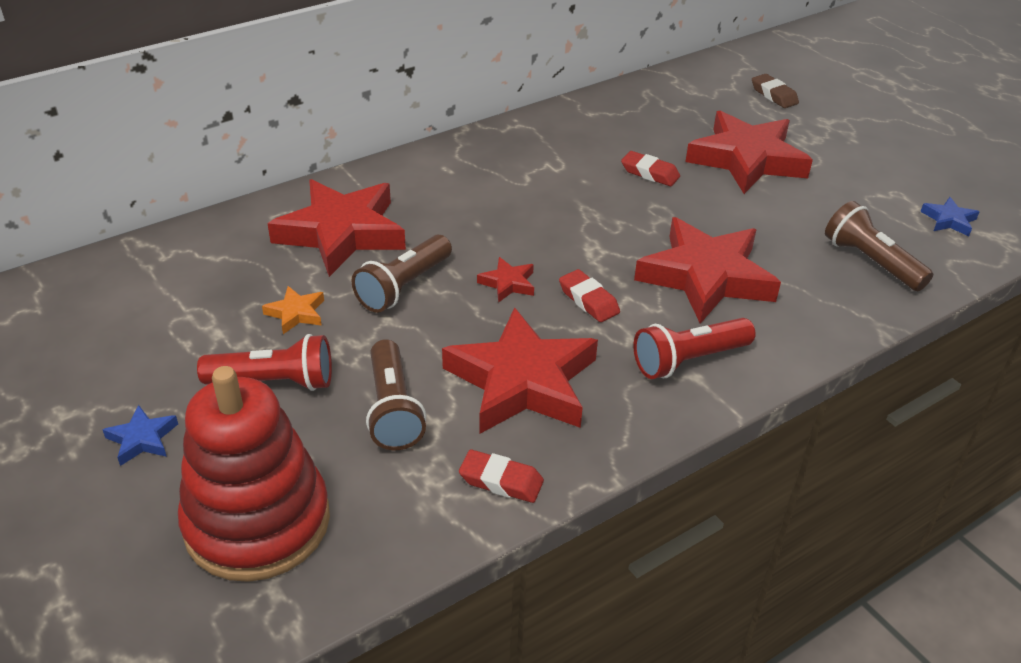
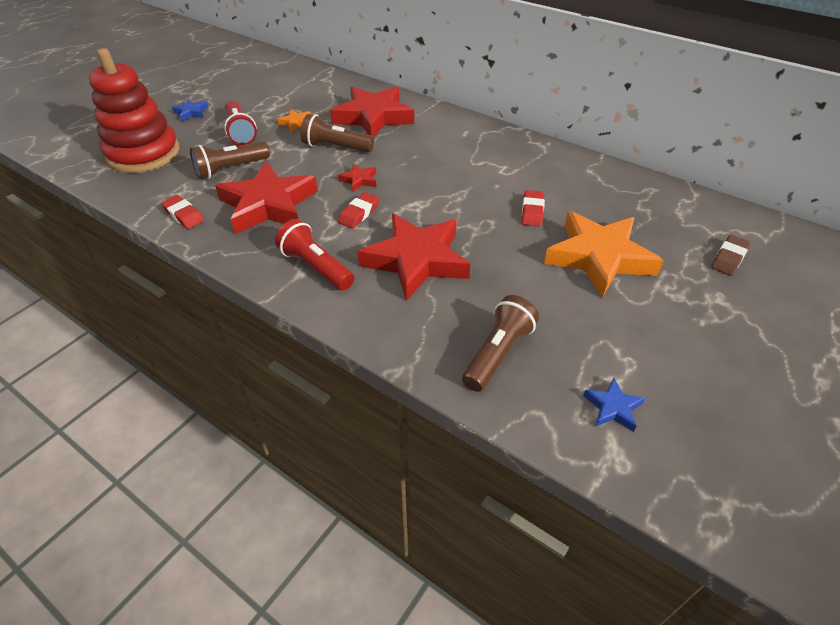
camera: 70 degrees right, 5 degrees up
(501, 481) = (184, 215): red eraser -> red eraser turned 45 degrees counterclockwise
(747, 159) = (599, 258): red star -> orange star

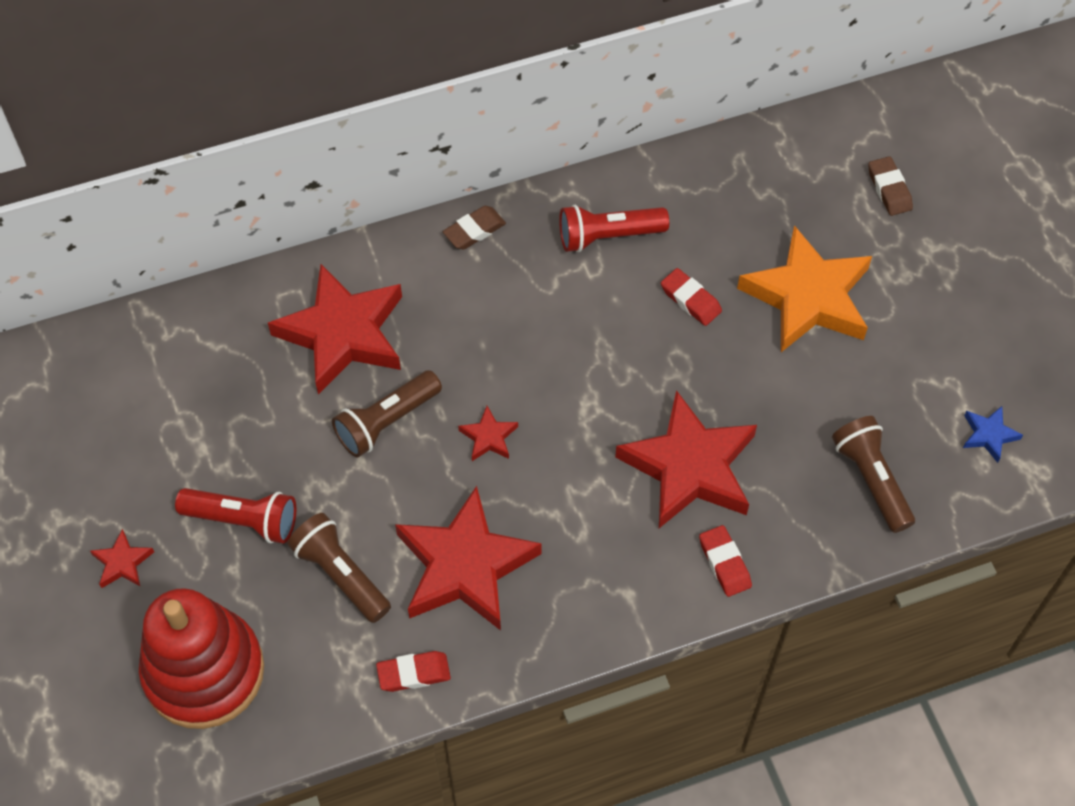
camera: 55 degrees left, 15 degrees up
(191, 112) = (122, 563): blue star -> red star
(230, 169) = (341, 574): brown flashlight -> brown flashlight turned 135 degrees clockwise
(296, 123) = (278, 437): orange star -> none
(316, 267) = (629, 572): red flashlight -> red flashlight (608, 236)
(359, 213) = (560, 476): red eraser -> red eraser (724, 563)
(478, 127) = (474, 231): none -> brown eraser

